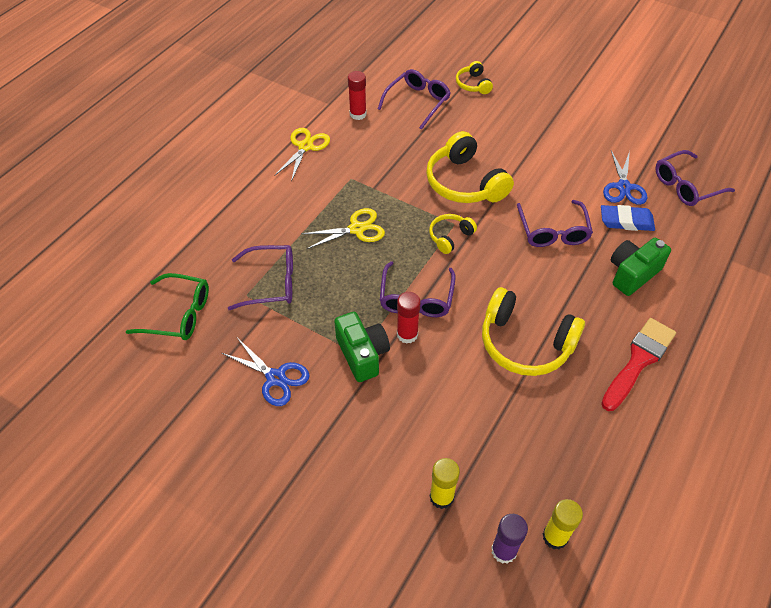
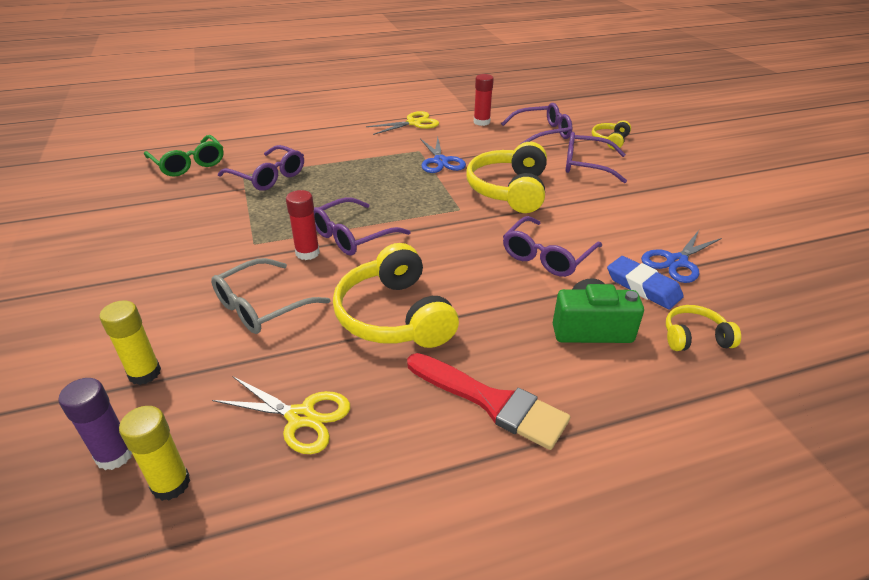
camera: 40 degrees right, 15 degrees down
(275, 378) = (179, 225): blue scissors -> blue scissors (440, 161)
(356, 229) = (376, 177): yellow scissors -> yellow scissors (300, 417)
(362, 354) = (255, 245): green camera -> none
(440, 398) = (261, 306): none -> grey glasses
(450, 237) = (442, 215): yellow headphones -> yellow headphones (694, 337)
(638, 361) = (490, 401): red brush -> red brush turned 45 degrees clockwise
(685, 186) = (763, 295): purple glasses -> purple glasses (586, 165)

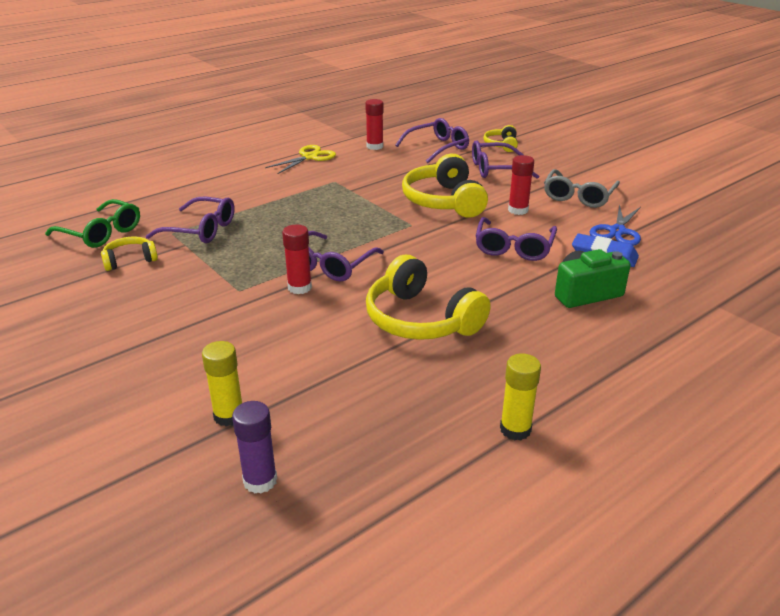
camera: 20 degrees left, 5 degrees down
(171, 484) = (331, 485): yellow glue stick -> yellow glue stick (515, 429)
(261, 306) = (294, 339): grey glasses -> grey glasses (578, 196)
(300, 417) = (402, 411): yellow scissors -> none
(440, 161) = (362, 187): blue scissors -> none
(490, 401) = (546, 361): red brush -> none
(580, 214) = (518, 210): none -> red glue stick
(694, 337) = (664, 282): yellow headphones -> yellow headphones (130, 260)

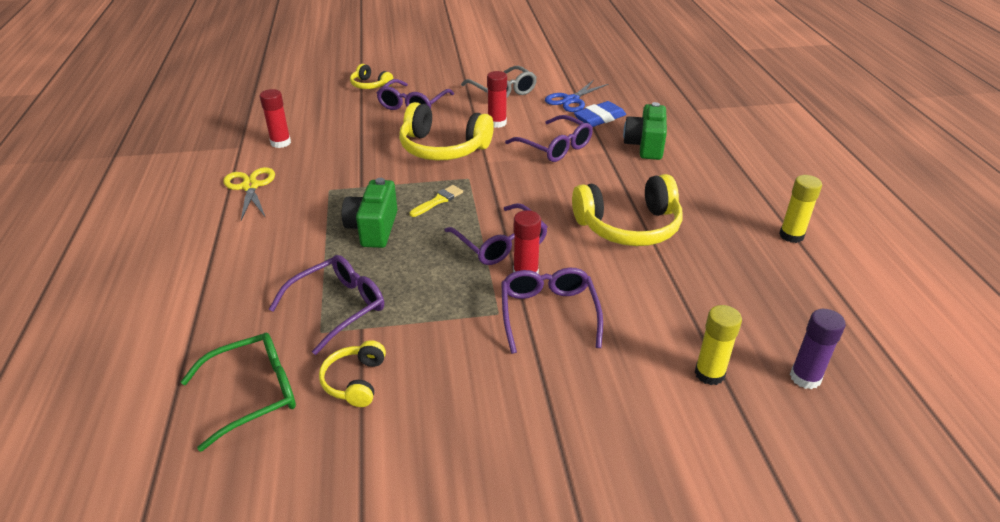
camera: 60 degrees left, 5 degrees up
(301, 211) = (373, 229): none -> green camera
(364, 223) = (438, 201): none -> yellow brush
(438, 147) = (332, 113): purple glasses -> purple glasses (548, 313)
(617, 231) = (571, 100): blue scissors -> blue scissors turned 75 degrees clockwise

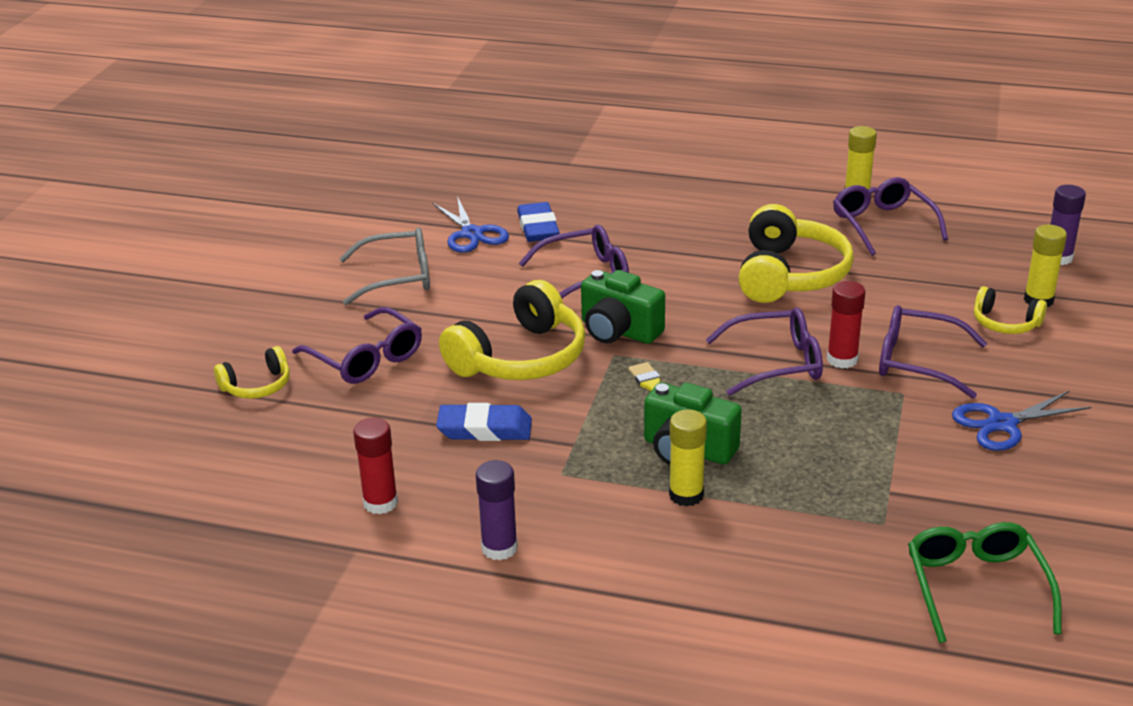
camera: 65 degrees left, 5 degrees down
(250, 186) = (499, 548): yellow scissors -> purple glue stick
(323, 238) = (686, 495): none -> yellow glue stick
(338, 307) = (842, 502): purple glasses -> purple glasses (882, 224)
(355, 381) = (980, 509): yellow headphones -> yellow headphones (1005, 323)
(362, 155) = (485, 429): none -> blue eraser
(483, 377) = (1002, 424): none -> blue scissors
(497, 123) = (486, 302): red glue stick -> none
(645, 146) = (629, 218): green camera -> green camera (618, 331)

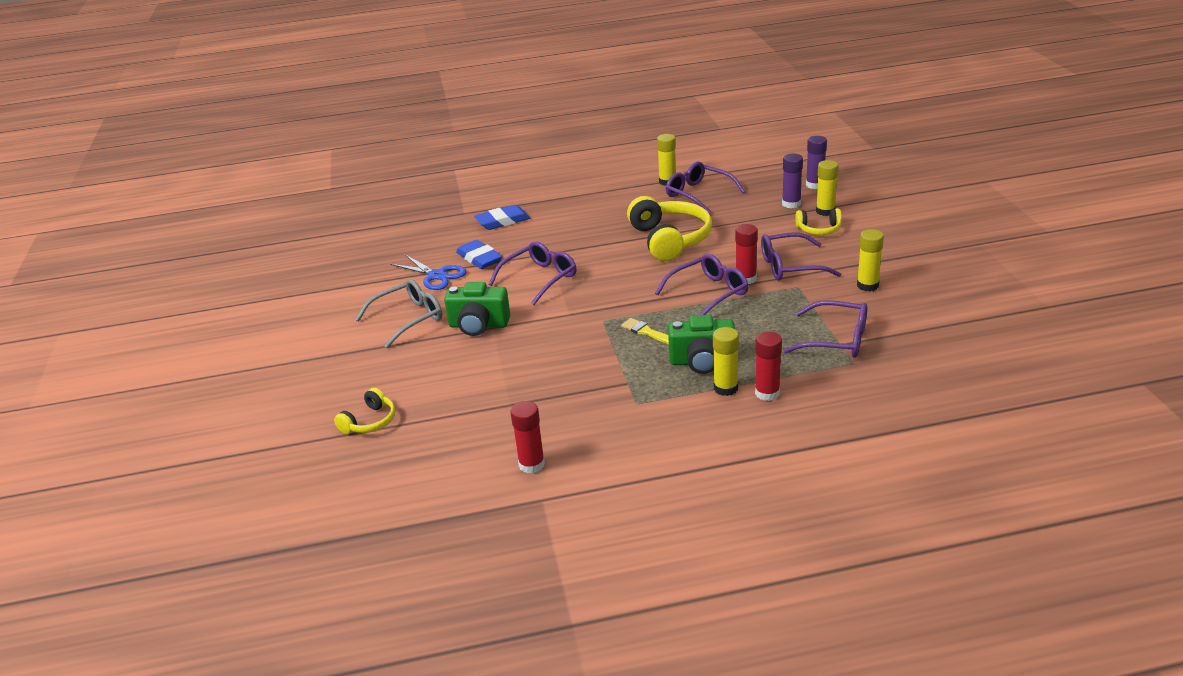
camera: 25 degrees left, 0 degrees up
(366, 359) = (435, 377): purple glasses -> purple glasses (836, 340)
(485, 429) = (560, 394): blue eraser -> blue eraser (503, 221)
(499, 548) = (638, 462): purple glue stick -> purple glue stick (791, 204)
(520, 358) = (543, 342): yellow headphones -> none
(618, 331) = (593, 305): green camera -> green camera (478, 325)
(732, 521) = (767, 393): none -> red glue stick
(976, 587) = (934, 379): green glasses -> none
(1002, 424) = (867, 285): blue scissors -> yellow glue stick

